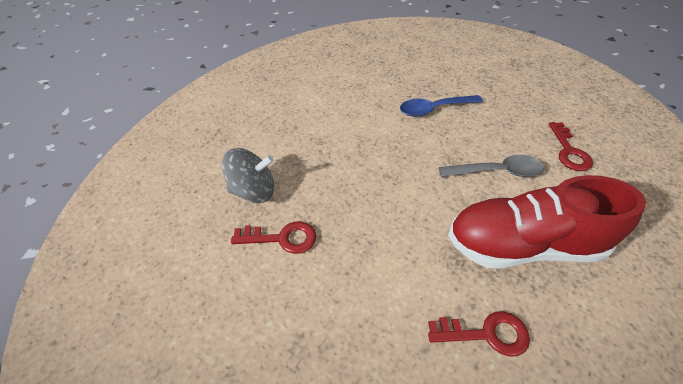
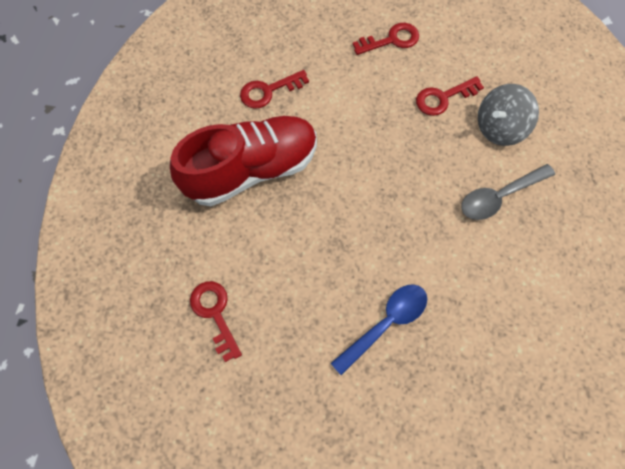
camera: 155 degrees right, 20 degrees up
(289, 339) = (391, 40): none -> red key
(497, 171) = (288, 246): grey spoon -> grey spoon (499, 196)

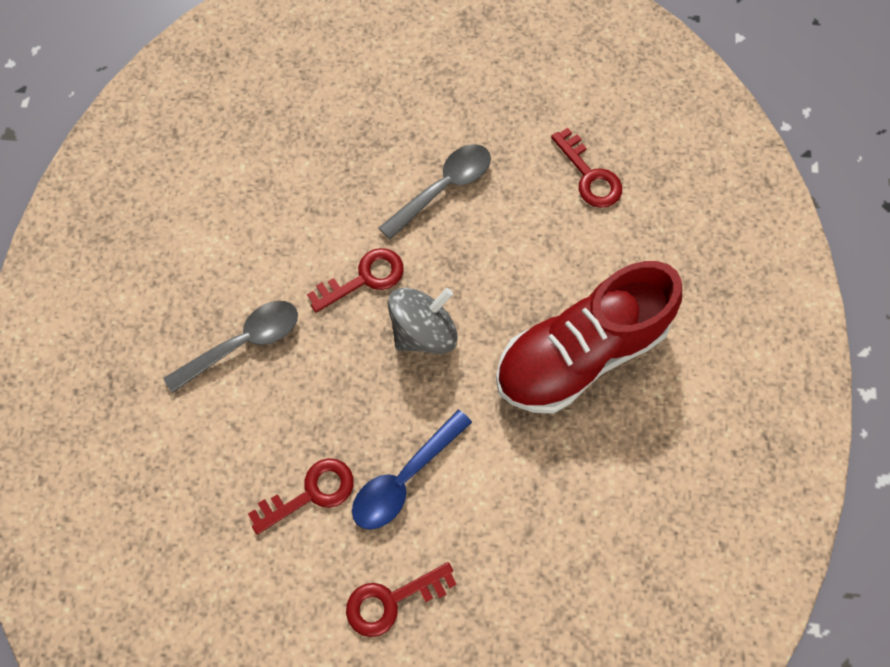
camera: 175 degrees right, 0 degrees up
(268, 91) = (578, 482): red key -> red key (364, 278)
(342, 313) = (443, 188): none -> grey spoon
(385, 323) = (393, 181): blue spoon -> blue spoon (404, 478)
(499, 127) = (231, 448): grey spinning top -> grey spinning top (423, 331)

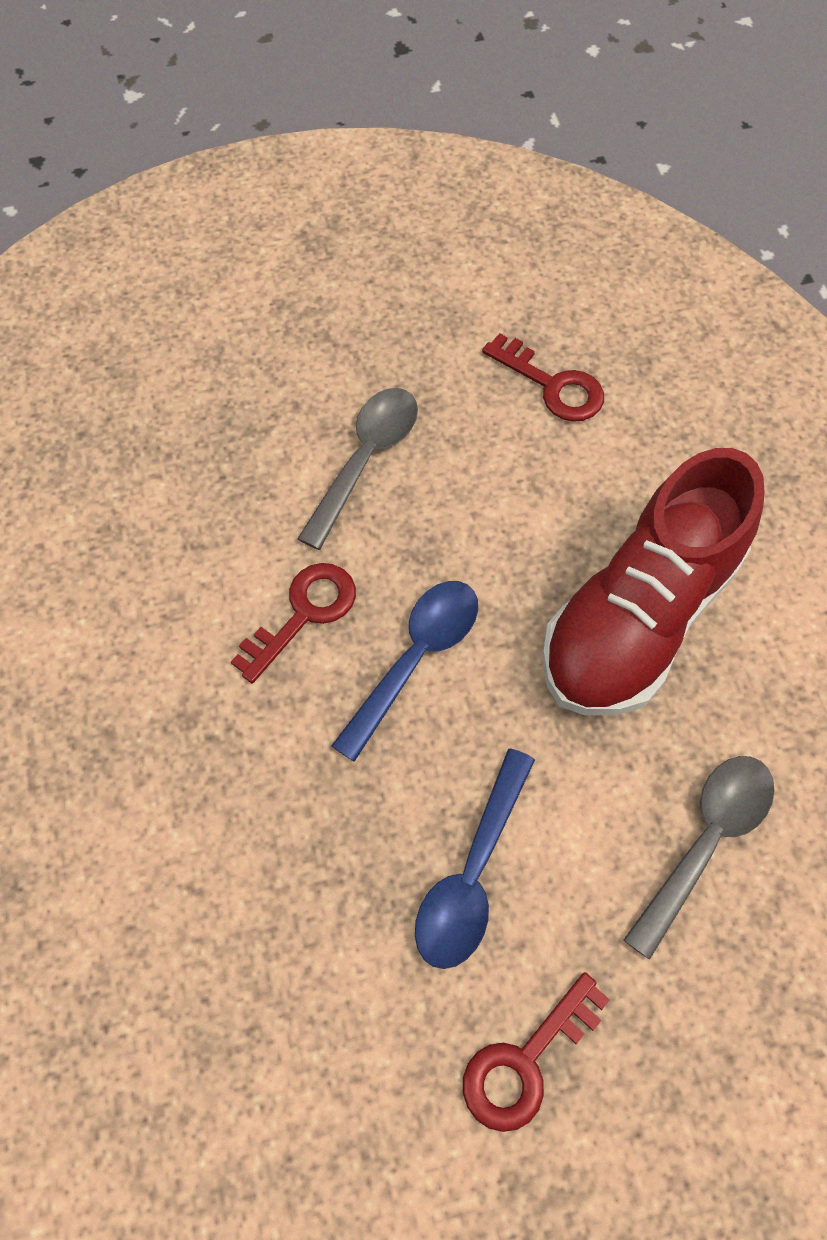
camera: 20 degrees left, 5 degrees down
(243, 343) = (162, 762): grey spoon -> grey spoon (705, 841)
(310, 493) = (344, 946): red key -> none
(423, 331) = (415, 658): grey spinning top -> blue spoon

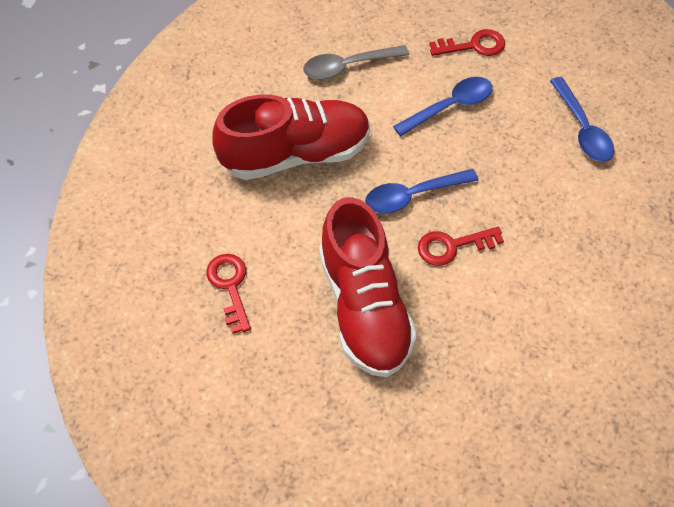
camera: 145 degrees left, 5 degrees down
(209, 985) = (582, 129): none -> blue spoon
(365, 459) = (364, 307): grey spoon -> red shoe

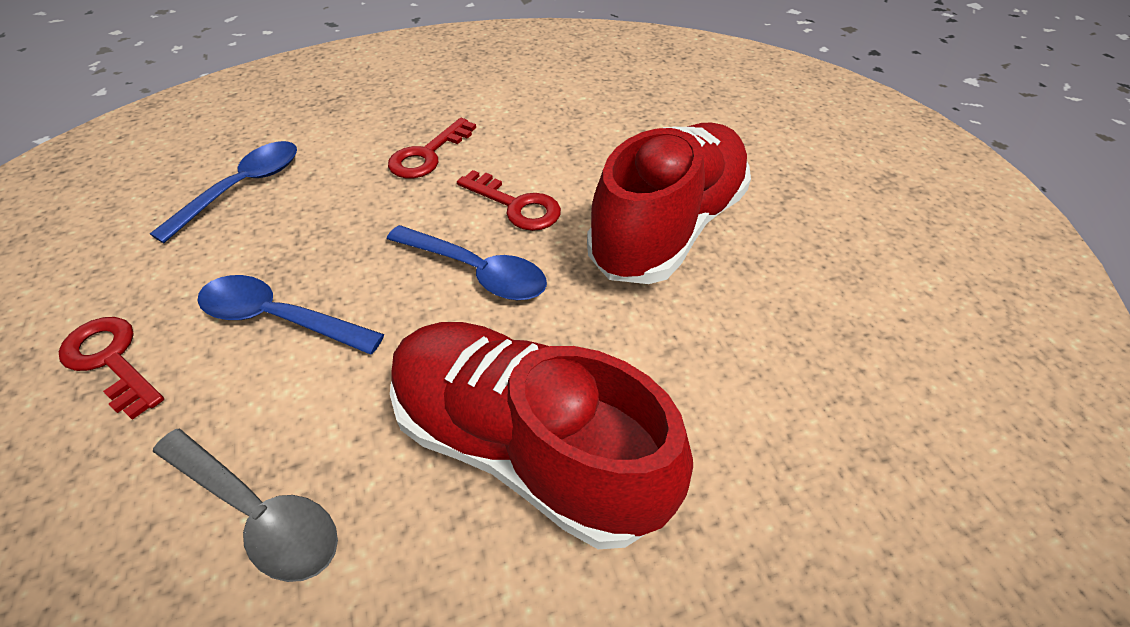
camera: 130 degrees left, 10 degrees down
(230, 287) = (804, 359): red key -> red key (428, 154)

